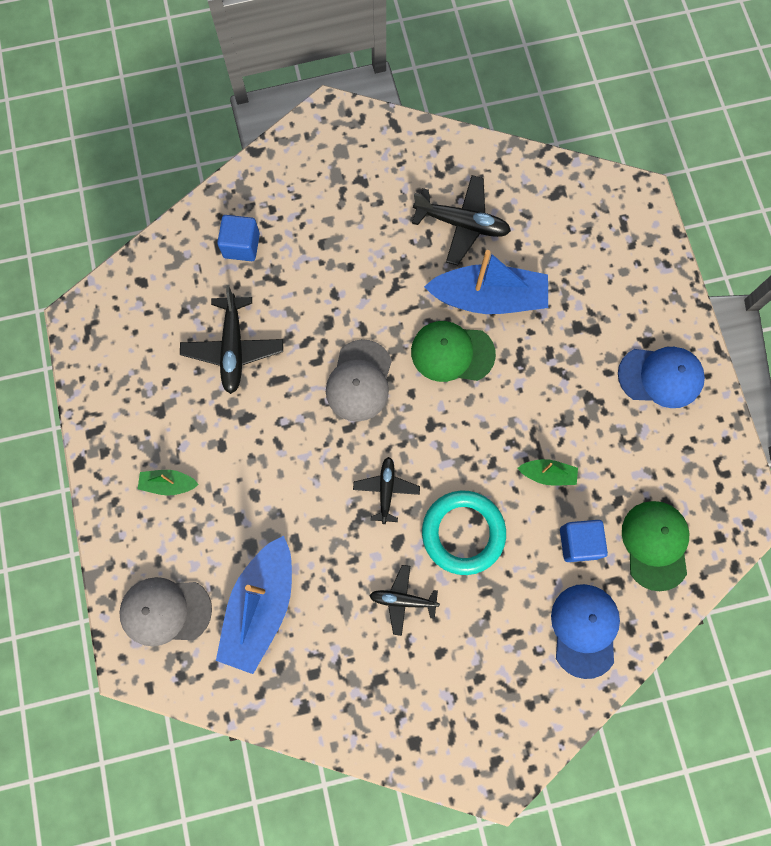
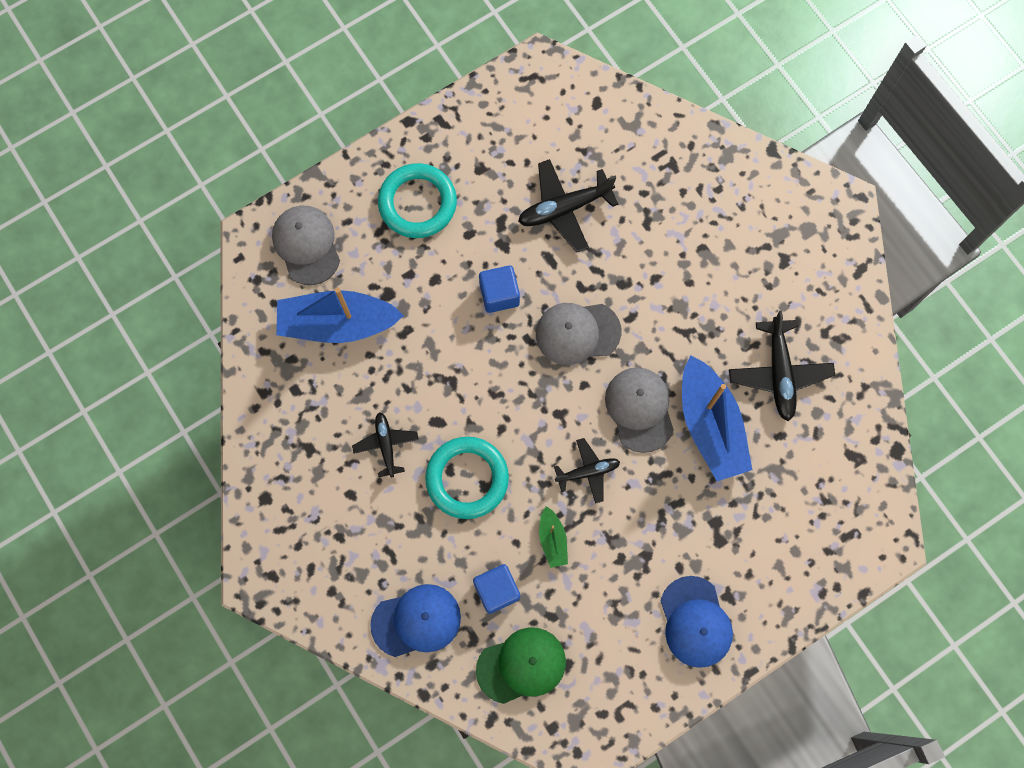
camera: 70 degrees right, 0 degrees up
(169, 484) = (417, 203): green boat -> turquoise ring
(241, 246) = (669, 176): blue cube -> blue cube (499, 294)
(386, 490) = (481, 394): black plane -> black plane (588, 472)
(452, 353) = (639, 409): green cap -> grey cap

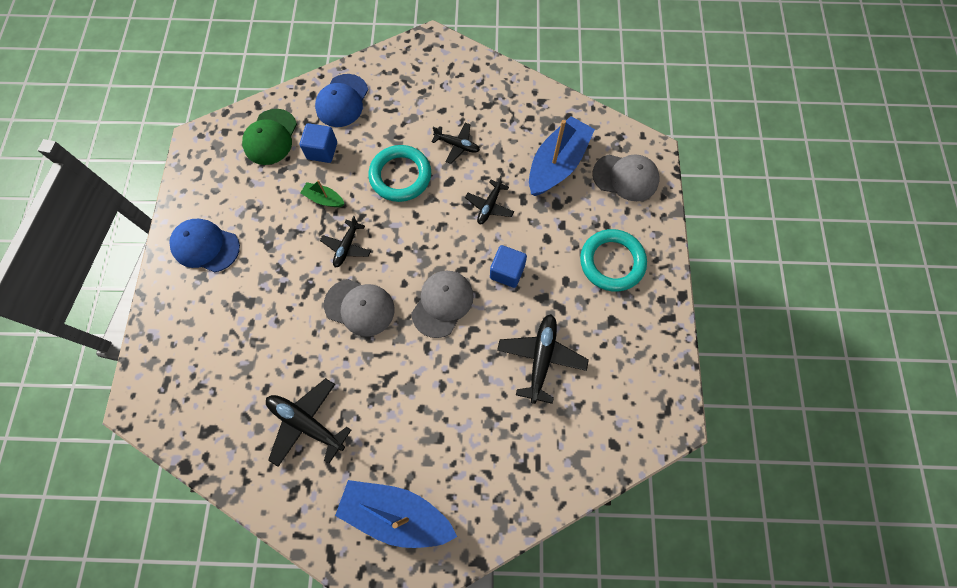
camera: 125 degrees right, 5 degrees down
(437, 360) = (489, 206): none -> black plane
(710, 425) = (312, 346): blue boat -> blue boat (397, 513)

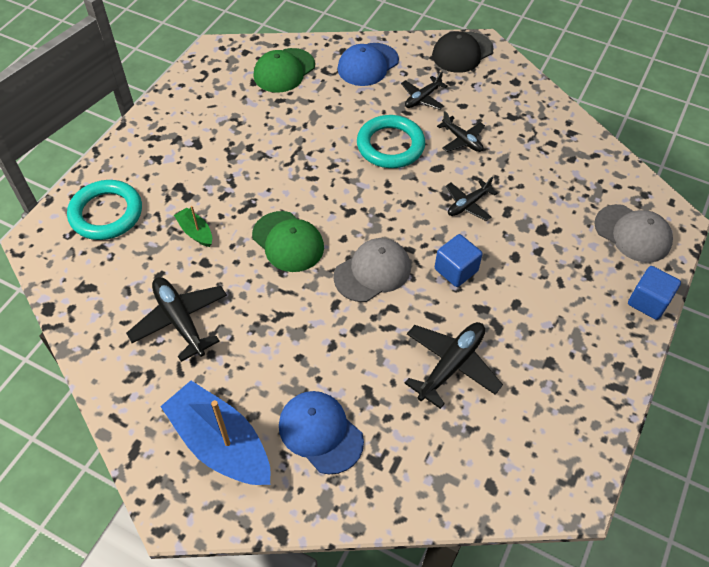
camera: 25 degrees right, 15 degrees down
(205, 246) = (175, 135): blue cap -> blue cap (320, 432)
(322, 151) = (326, 98): blue cube -> blue cube (648, 302)
(324, 199) = (305, 138): green boat -> green boat (195, 232)
(347, 247) = (304, 185): black plane -> black plane (422, 98)
(359, 307) = (288, 242): grey cap -> green cap
(417, 55) = (462, 52): none -> black cap
(557, 164) = (561, 194): blue boat -> none
(612, 262) = (577, 306): turquoise ring -> turquoise ring (106, 213)

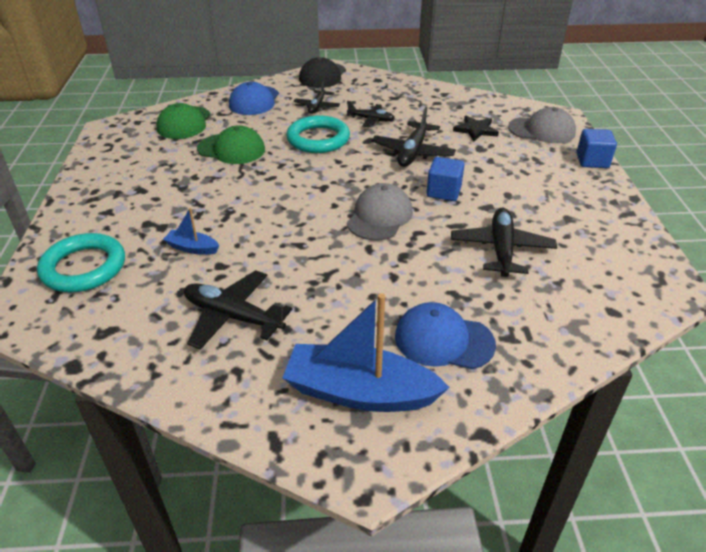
camera: 30 degrees left, 15 degrees down
(195, 232) = (192, 248): green boat -> blue boat
(288, 242) = (287, 224): green cap -> green cap (231, 149)
(468, 204) = (413, 152): black plane -> black plane, size x1.60
(559, 202) = (475, 130): none -> black star

